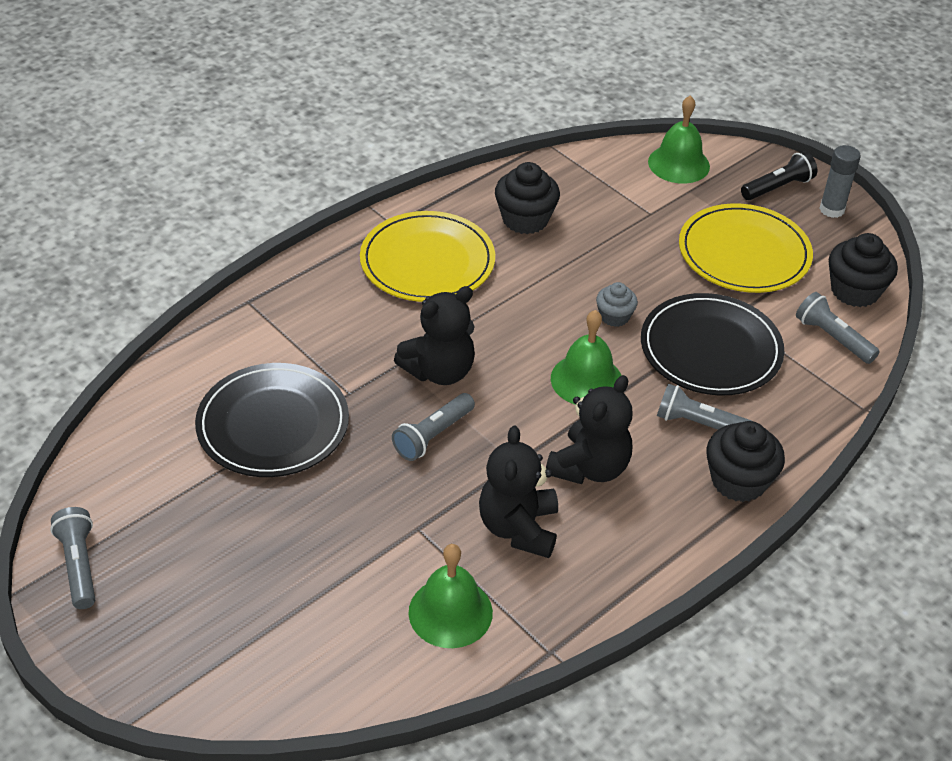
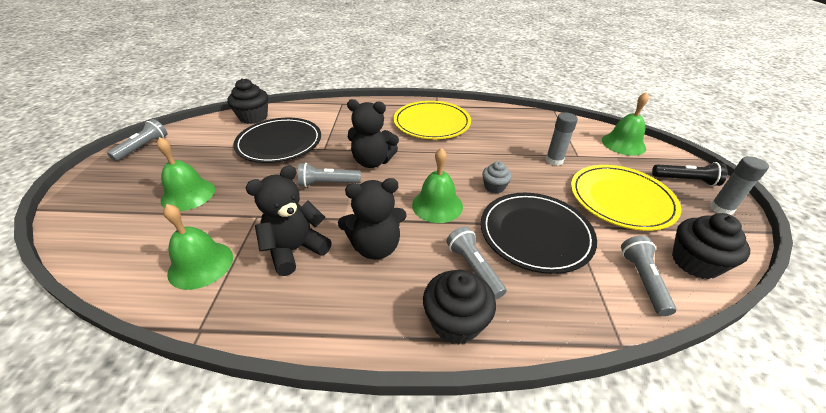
camera: 45 degrees right, 5 degrees down
(287, 568) = (188, 194): none -> green bell
(525, 219) = (501, 129): black cupcake -> black cupcake (253, 117)
(634, 237) = (554, 160): none -> grey glue stick

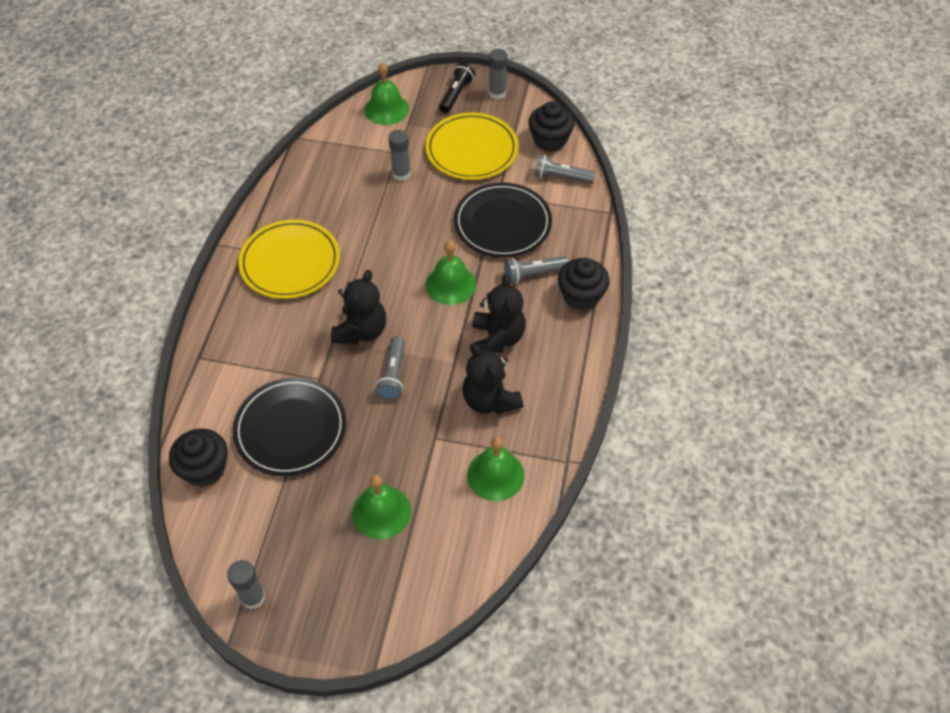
camera: 80 degrees left, 15 degrees up
(143, 147) = (253, 597): grey flashlight -> grey glue stick
(494, 187) = (433, 234): grey cupcake -> none

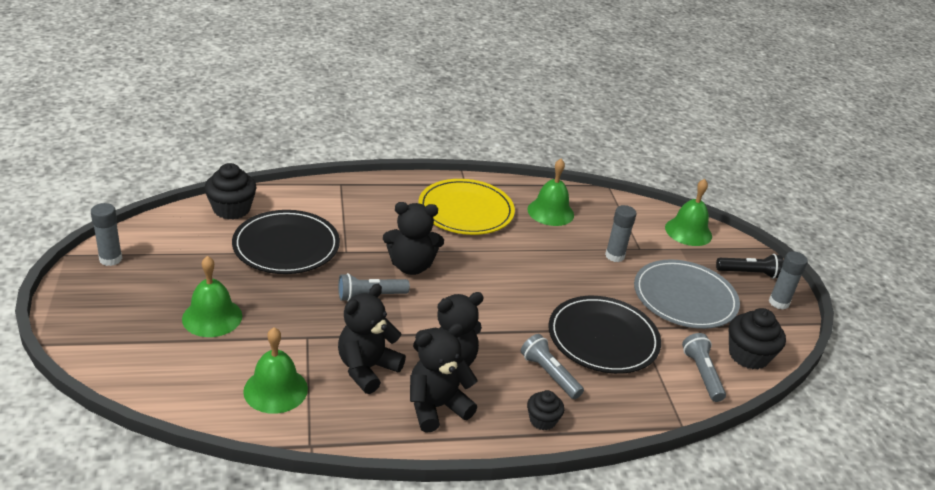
camera: 65 degrees right, 20 degrees down
(450, 284) = (499, 314): green bell -> green bell (550, 212)
(471, 149) = (684, 297): yellow plate -> grey plate
(548, 362) = (436, 407): none -> black teddy bear
(581, 296) = (542, 420): black cupcake -> black cupcake, size x0.60

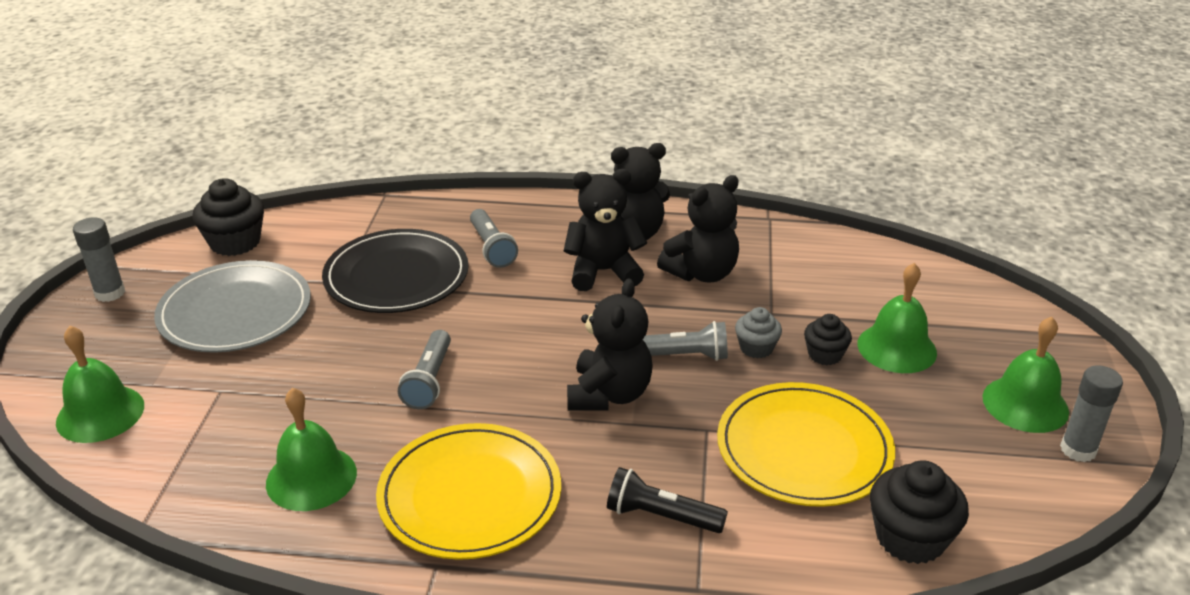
camera: 160 degrees left, 0 degrees up
(275, 390) = (806, 264): green bell -> green bell (1025, 404)
(286, 246) = (804, 449): black plate -> yellow plate
(318, 307) = (756, 348): none -> grey cupcake
(411, 266) = (609, 394): black teddy bear -> black teddy bear turned 90 degrees clockwise
(542, 420) = (527, 213): black cupcake -> black cupcake (824, 355)
(614, 256) = (274, 382): grey glue stick -> none
(702, 374) = (314, 231): grey flashlight -> grey flashlight (429, 380)
(749, 273) = (95, 335): black flashlight -> black flashlight (661, 516)

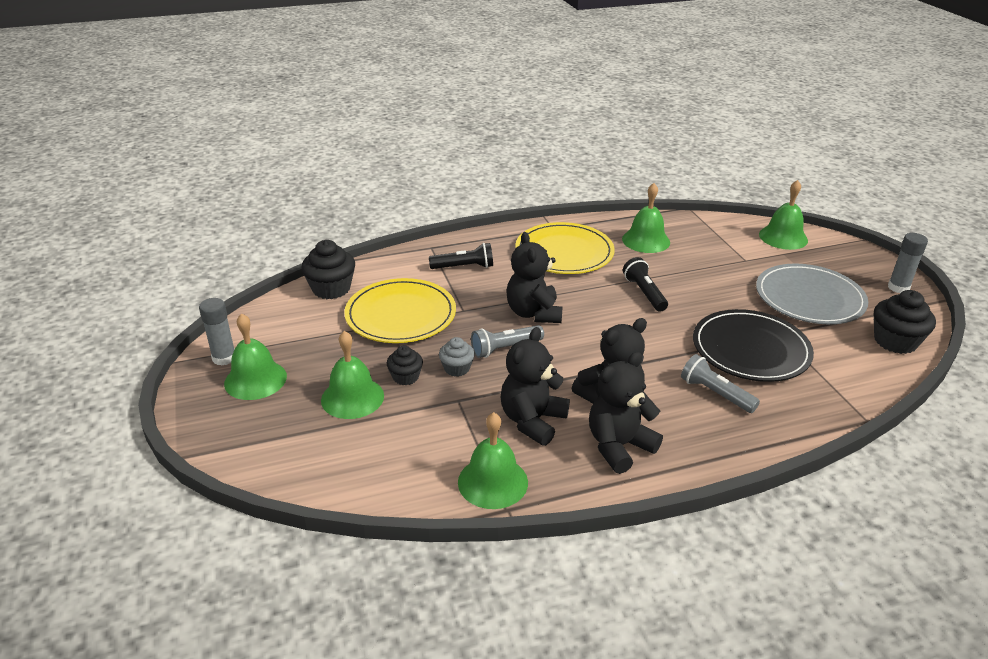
camera: 155 degrees right, 0 degrees up
(429, 380) = (644, 293): grey flashlight -> black flashlight
(771, 238) = (493, 482): none -> green bell

